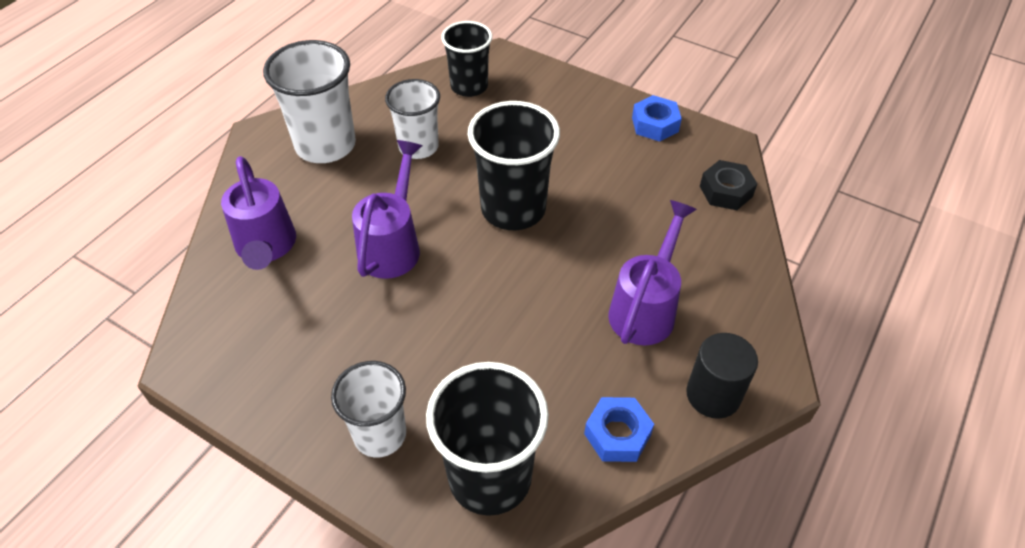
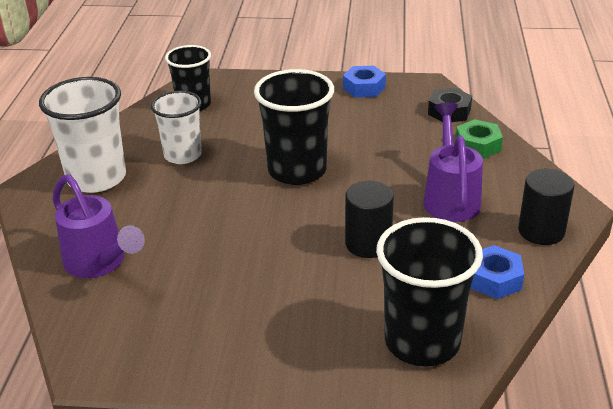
camera: 25 degrees left, 15 degrees down
(380, 434) = (310, 349): white cup -> none
(393, 244) = (215, 224): purple watering can -> none
(520, 331) = (368, 244): none -> black cylinder
(725, 250) = (477, 145): none -> green nut

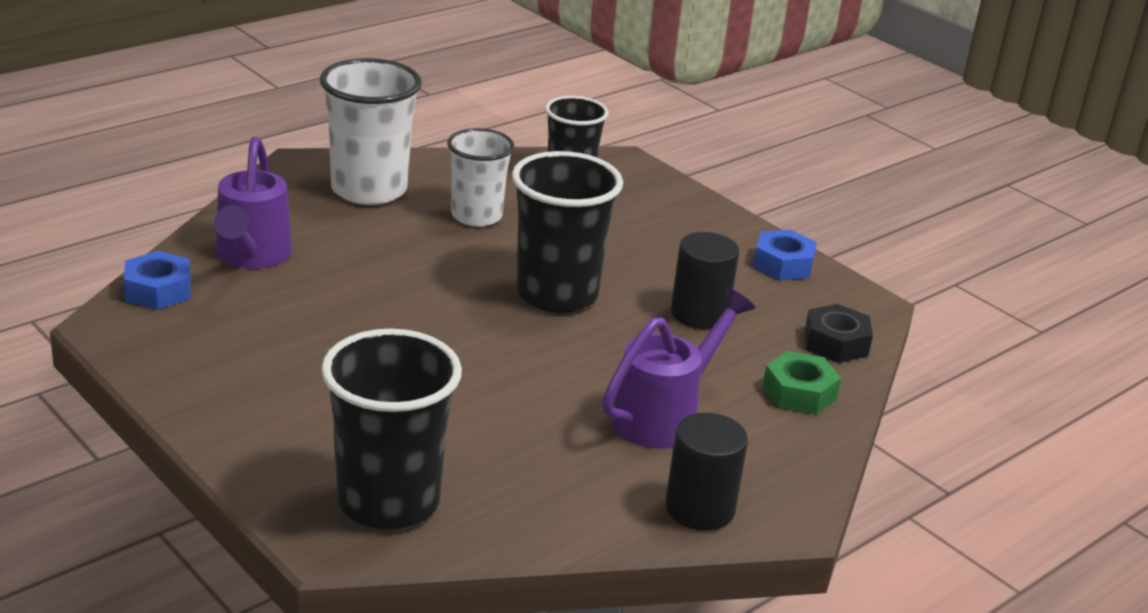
camera: 40 degrees right, 5 degrees down
(368, 244) = (499, 396): black cylinder -> black cylinder (699, 313)
(494, 279) = (560, 509): blue nut -> blue nut (158, 290)

